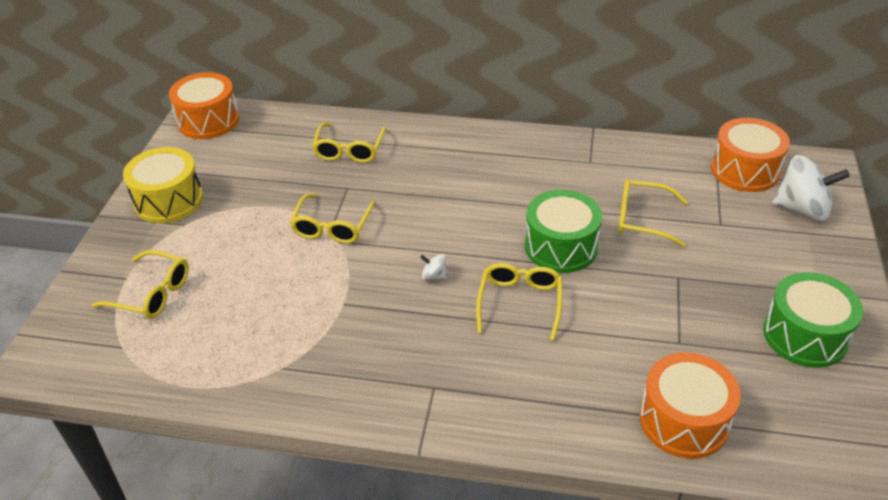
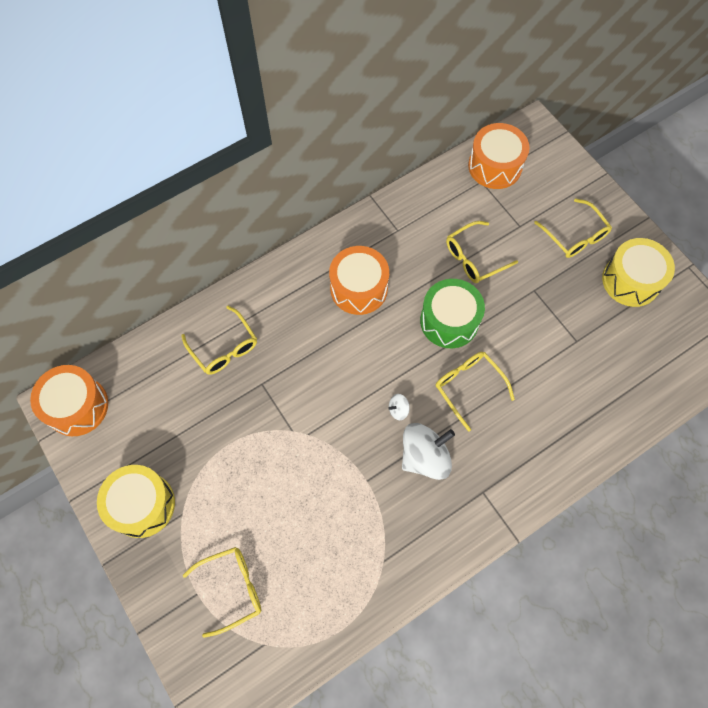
camera: 45 degrees left, 25 degrees up
(332, 227) = (290, 426): yellow glasses -> yellow glasses (575, 235)
(684, 420) = (624, 394): orange drum -> orange drum (359, 288)
(802, 209) = (552, 177): white spinning top -> white spinning top (425, 456)
(805, 335) = (631, 280): green drum -> yellow drum

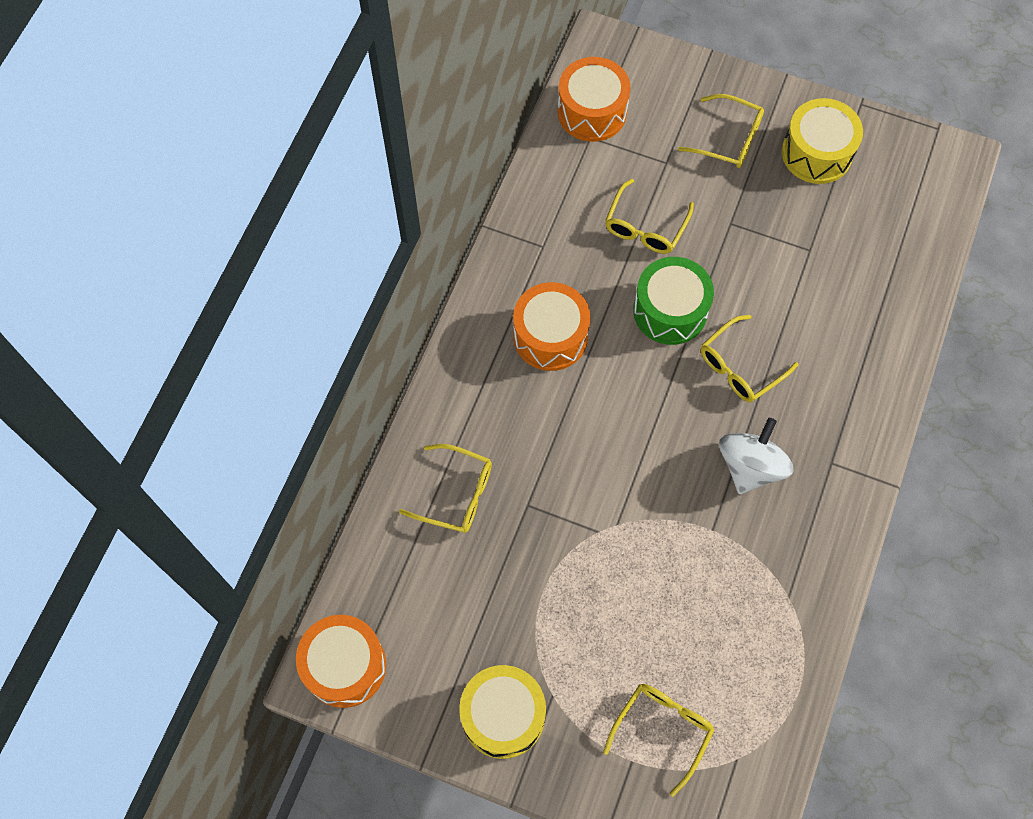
camera: 35 degrees left, 0 degrees up
(398, 410) = (689, 437): white spinning top -> none
(468, 387) = (740, 366): yellow glasses -> yellow glasses turned 60 degrees counterclockwise

